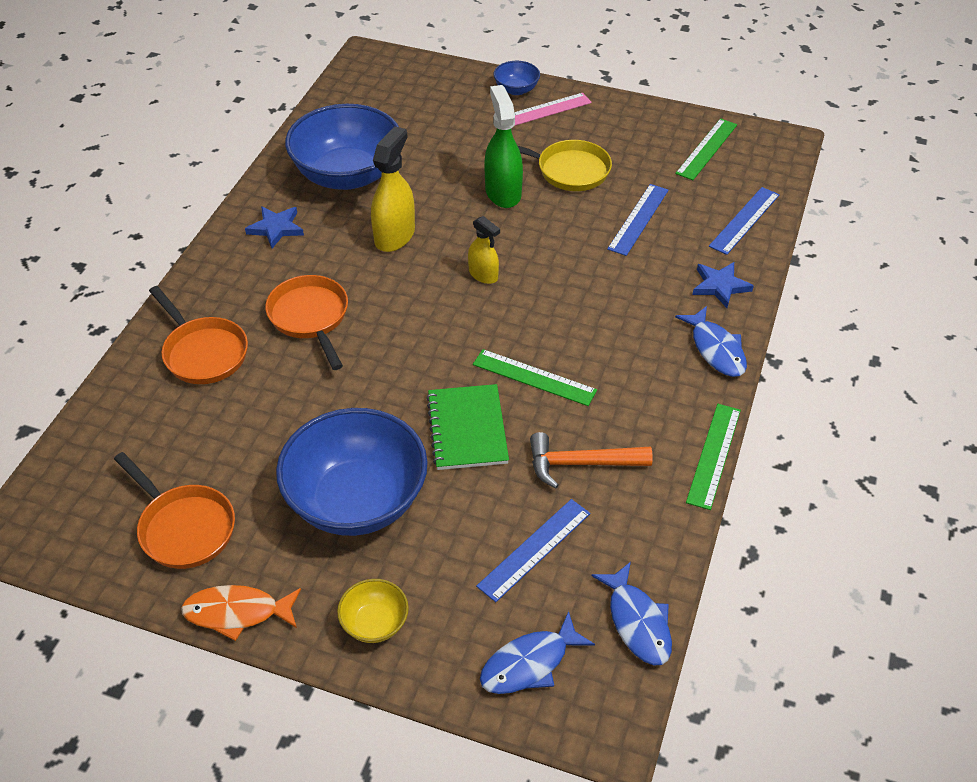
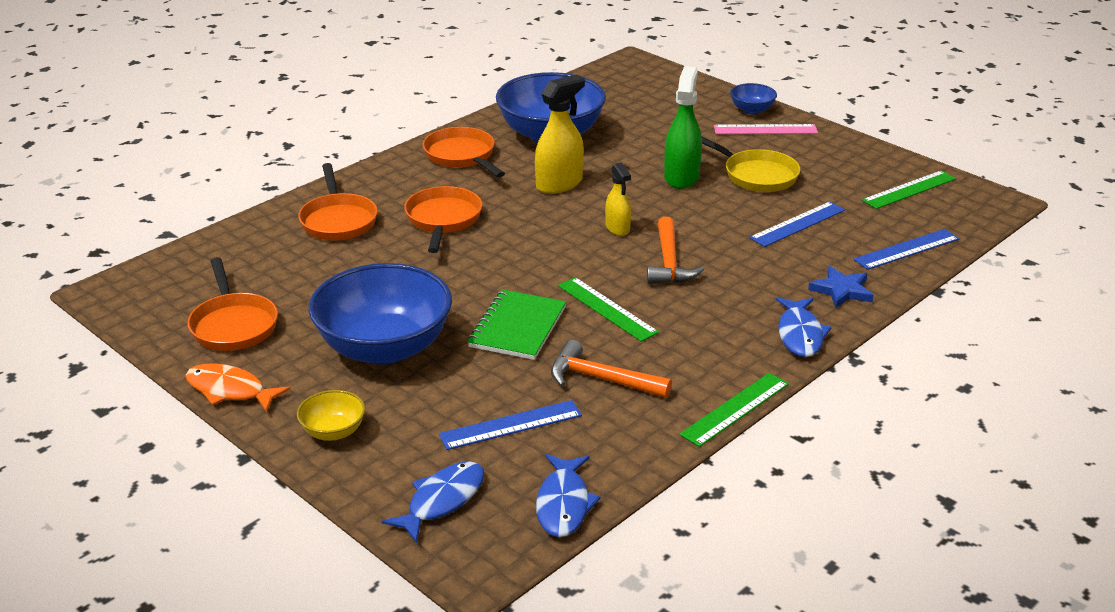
camera: 25 degrees right, 15 degrees down
(276, 228) = (461, 156): blue star -> orange pan
(529, 663) = (442, 500): blue fish -> blue fish turned 135 degrees clockwise
(555, 302) = (669, 262): none -> orange hammer

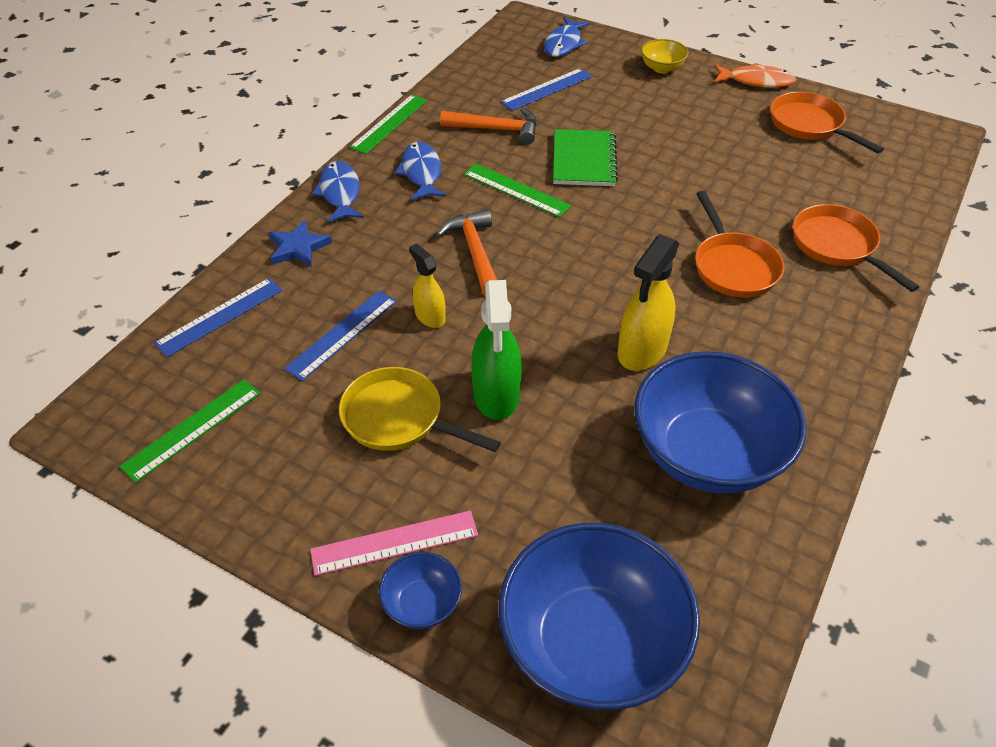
camera: 165 degrees right, 15 degrees up
(384, 348) = (677, 127): blue bowl -> blue bowl (592, 643)
(461, 156) = (793, 380): orange pan -> none
(563, 504) = (489, 52): blue fish -> blue fish (421, 173)
(617, 228) = (544, 289): yellow spray bottle -> yellow spray bottle (430, 316)

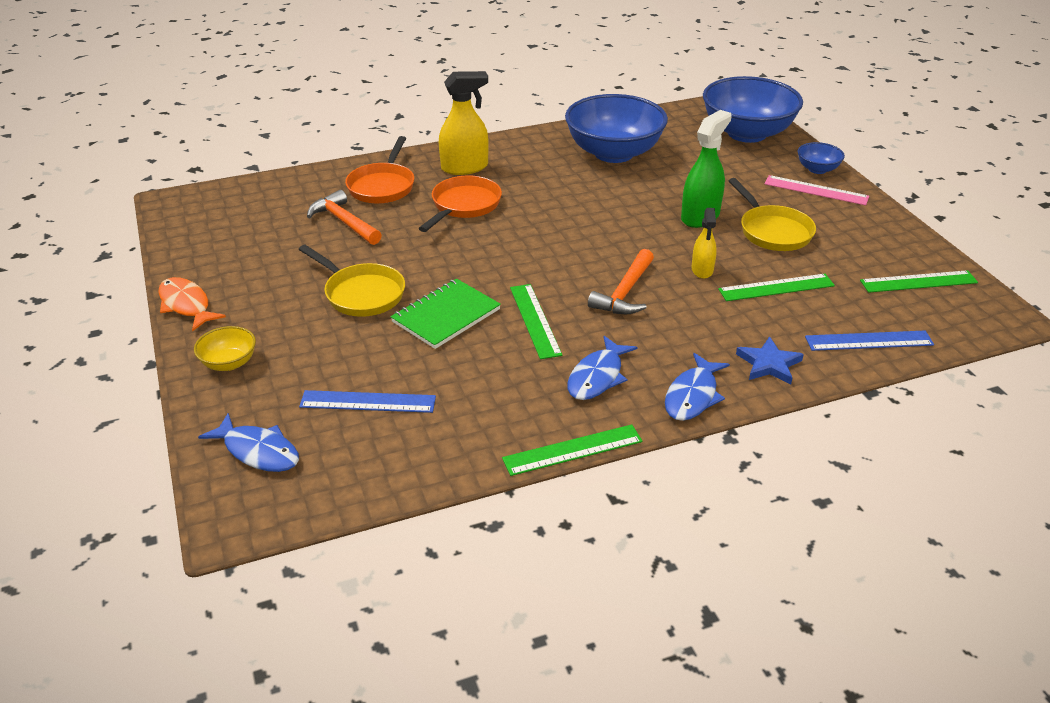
camera: 140 degrees left, 10 degrees down
(342, 334) = (776, 287): blue ruler -> green ruler
(496, 129) = (477, 384): orange hammer -> orange hammer (344, 222)
(564, 44) = (258, 451): blue fish -> blue fish turned 60 degrees clockwise
(642, 350) = (586, 197): yellow spray bottle -> yellow spray bottle (465, 167)
(667, 144) = (361, 294): none -> yellow pan
(809, 125) = (234, 252): orange pan -> none

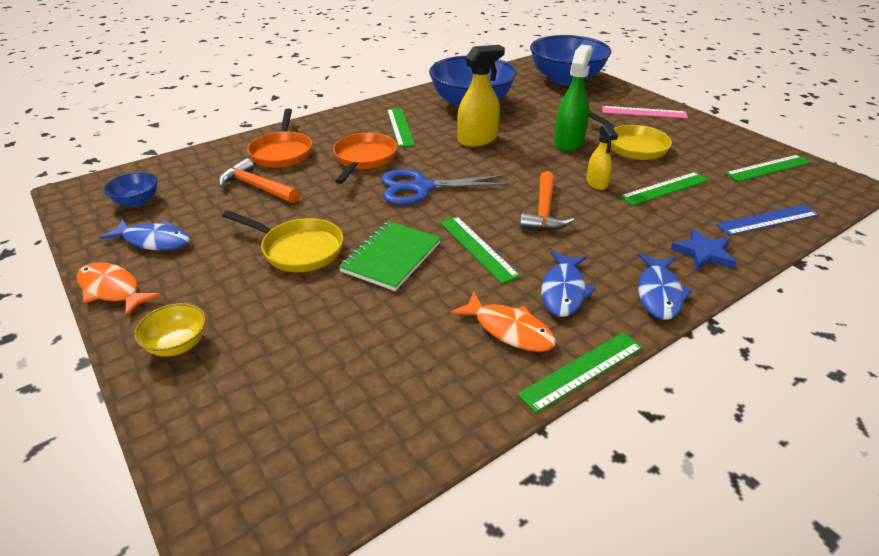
camera: 15 degrees left, 0 degrees up
(258, 451) = (242, 444): blue fish -> blue fish (154, 241)
(368, 402) = (348, 360): blue ruler -> none
(465, 167) = (351, 129): yellow spray bottle -> yellow spray bottle (477, 139)
(508, 247) = (421, 188): none -> blue scissors
(519, 172) = (400, 127): none -> green ruler
(524, 403) = (509, 330): none -> orange fish
(817, 169) = (634, 98): blue bowl -> blue bowl (137, 201)

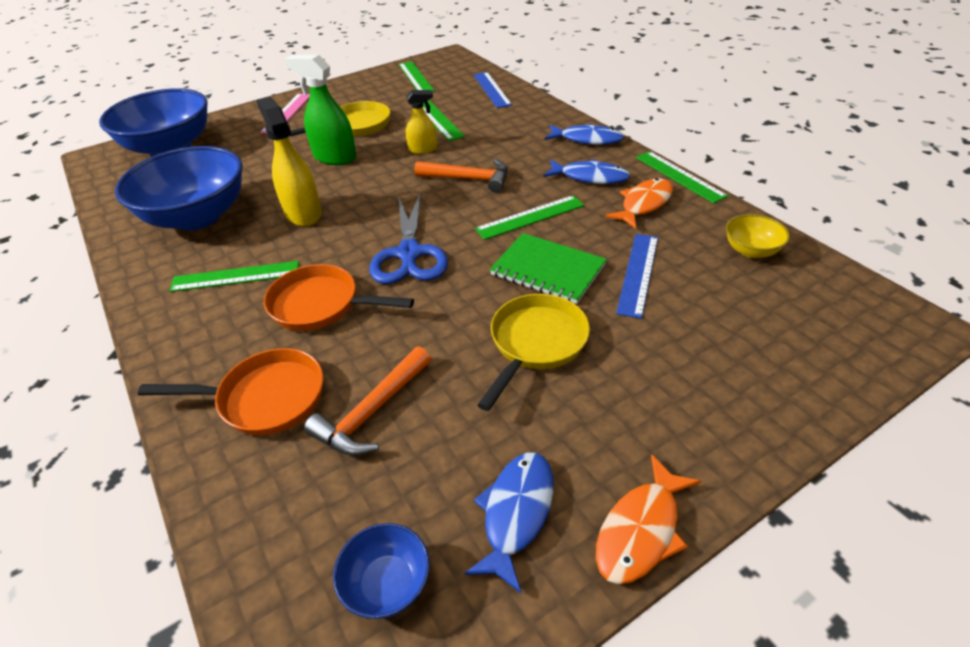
camera: 85 degrees left, 5 degrees up
(178, 344) = (724, 420): yellow bowl -> yellow bowl (751, 250)
(379, 313) = (638, 273): none -> blue ruler
(703, 253) = (535, 117): blue star -> none

